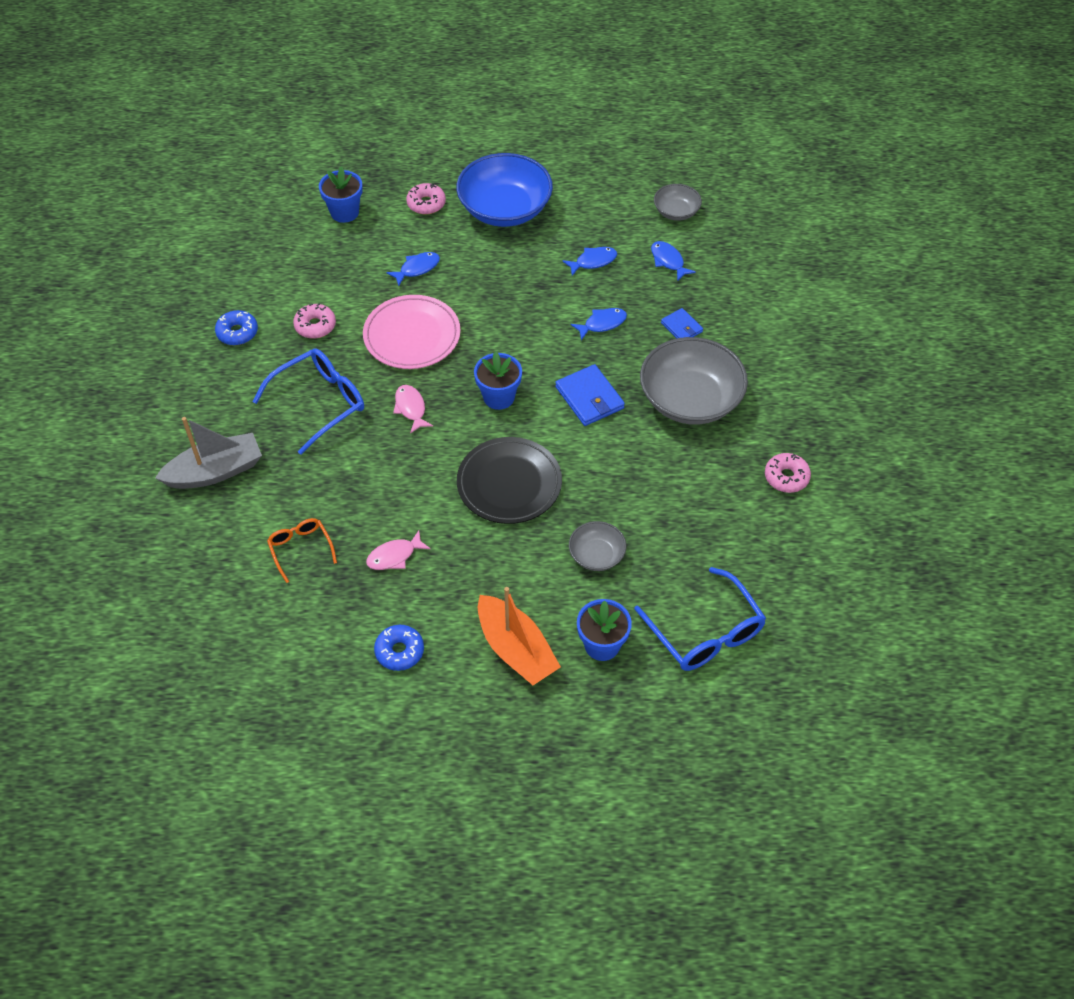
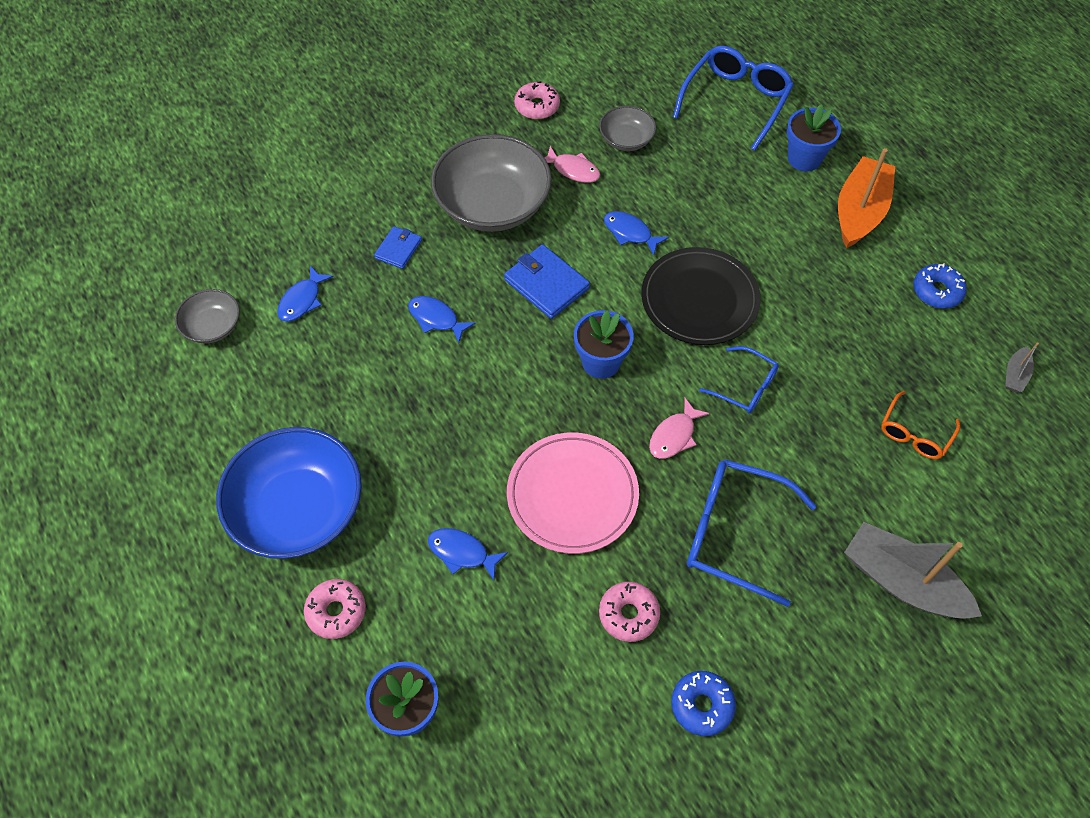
camera: 120 degrees left, 5 degrees up
(290, 651) = (1015, 375): none -> grey boat
(394, 556) = (853, 349): pink fish -> pink fish (573, 170)
(415, 469) = (745, 387): none -> blue glasses
(589, 398) = (546, 284): blue wallet -> blue wallet turned 75 degrees counterclockwise
(593, 261) = (343, 370): blue fish -> blue fish (630, 233)
(596, 555) = (722, 199): grey bowl -> grey bowl (626, 139)

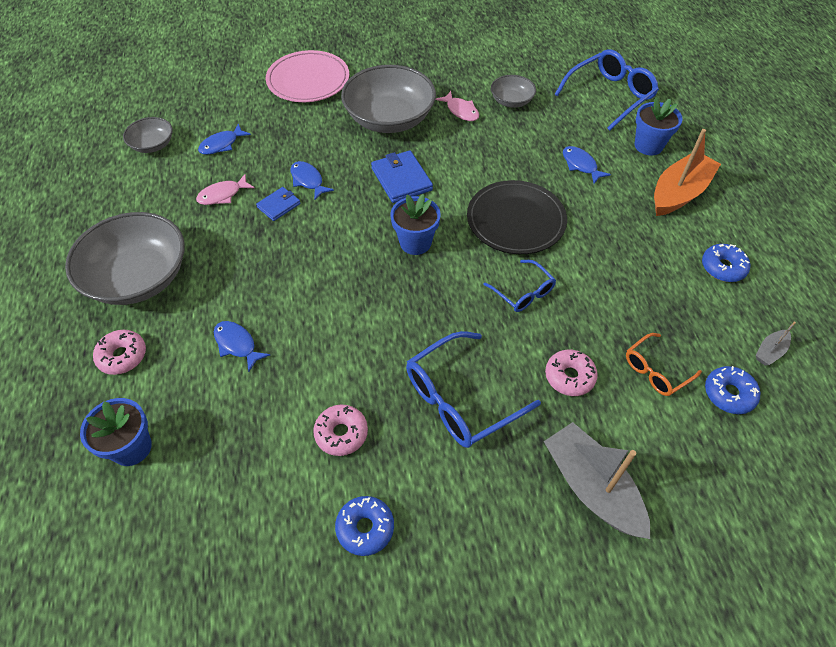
camera: 20 degrees right, 5 degrees down
(298, 509) = (138, 277): blue bowl -> grey bowl
(398, 249) = (306, 130): blue wallet -> blue wallet (278, 205)
(537, 106) = (455, 65): pink donut -> pink donut (569, 377)
(572, 495) = (343, 329): pink plate -> pink plate (308, 80)
(630, 233) = (483, 162): blue fish -> blue fish (580, 165)
(674, 435) = (447, 311): pink fish -> pink fish (223, 195)
(733, 533) = (460, 399): blue glasses -> blue glasses turned 75 degrees counterclockwise
(993, 435) = (729, 394): none -> blue donut

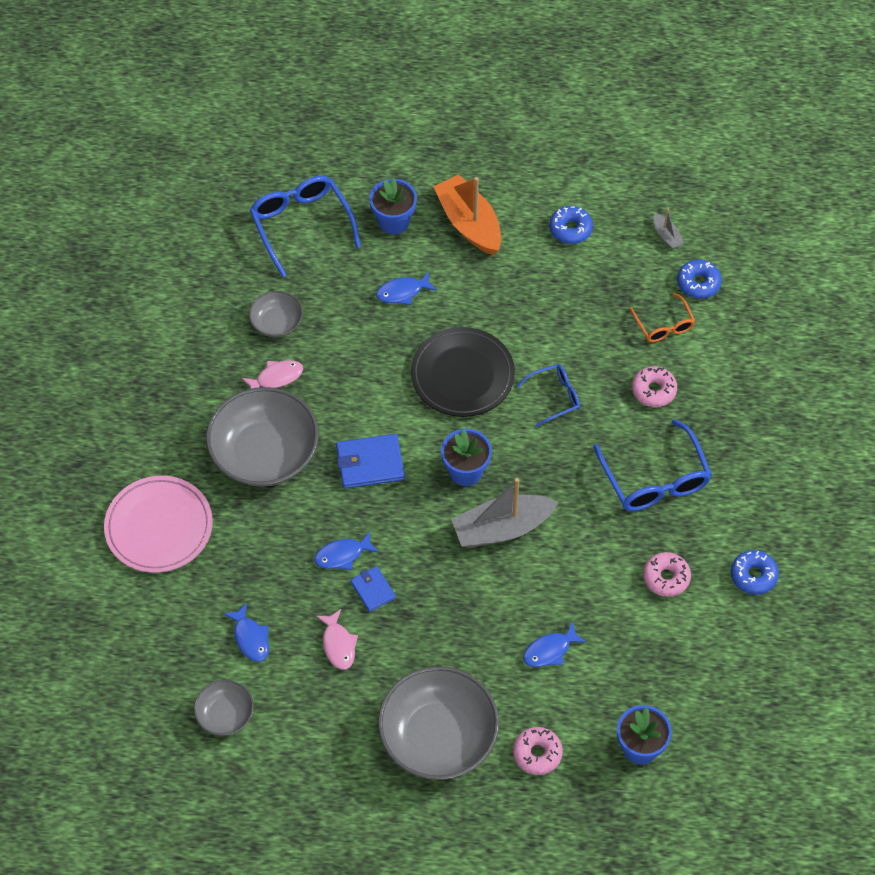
camera: 75 degrees left, 5 degrees up
(591, 487) = (755, 409): grey boat -> grey boat (502, 528)

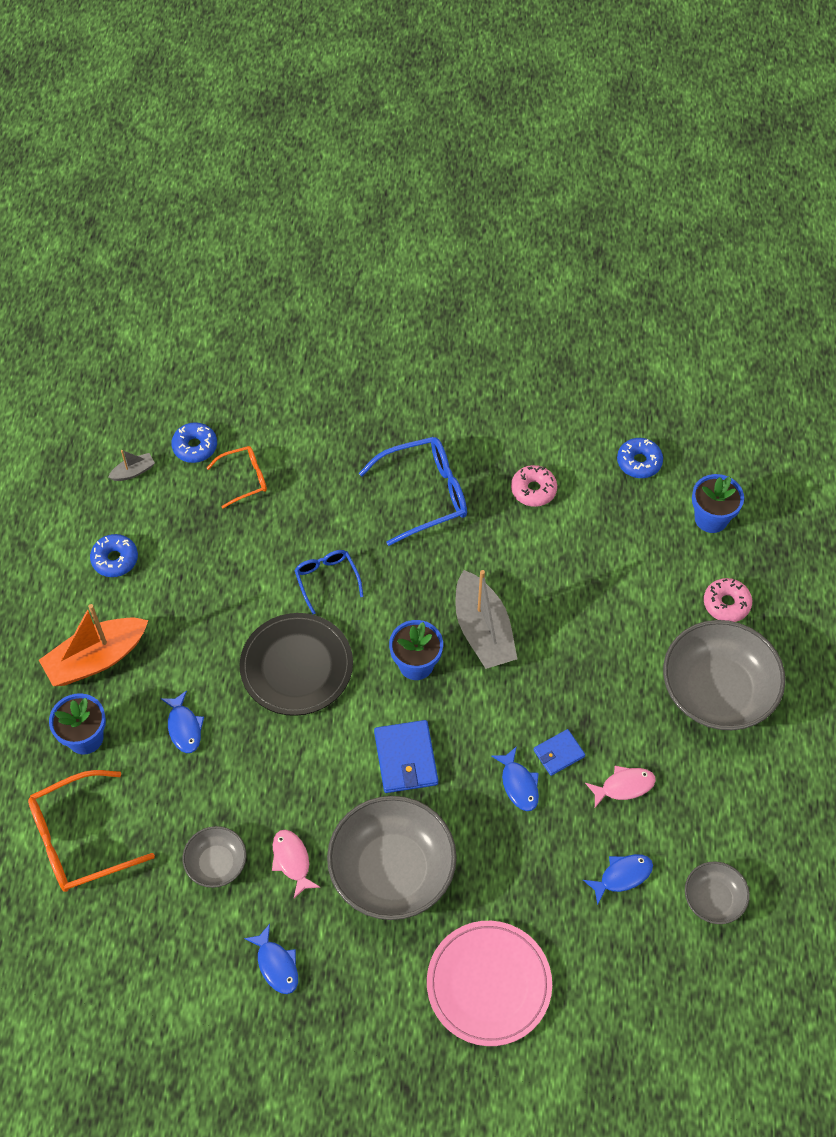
camera: 90 degrees left, 0 degrees up
(301, 225) = (79, 839): blue glasses -> orange glasses
(550, 650) = (617, 590): blue fish -> blue fish (276, 965)
(653, 390) = (322, 491): pink donut -> none
(753, 575) = (528, 420): blue donut -> blue donut (639, 462)

